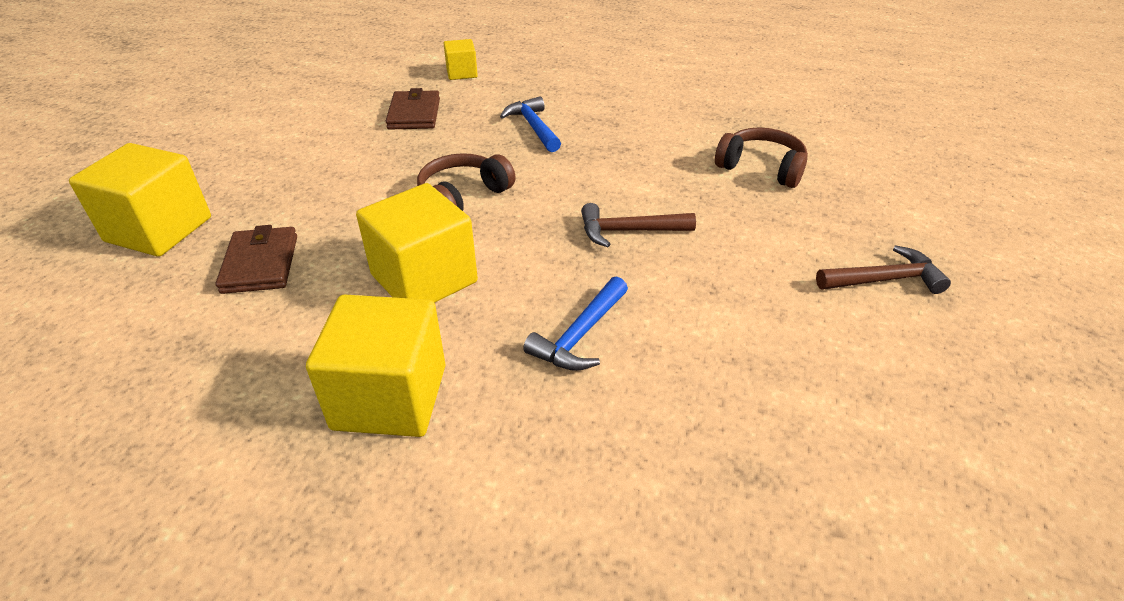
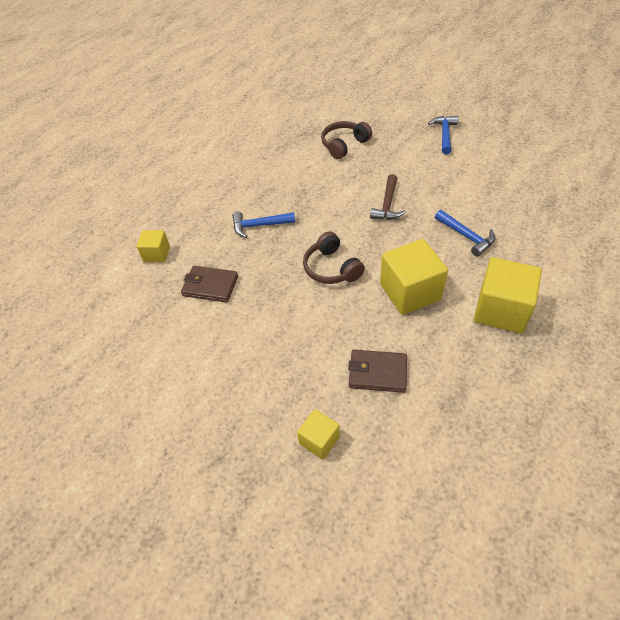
camera: 70 degrees left, 10 degrees up
(159, 229) = (319, 440): yellow cube -> yellow cube, size x0.54
(884, 280) = (444, 135): brown hammer -> blue hammer

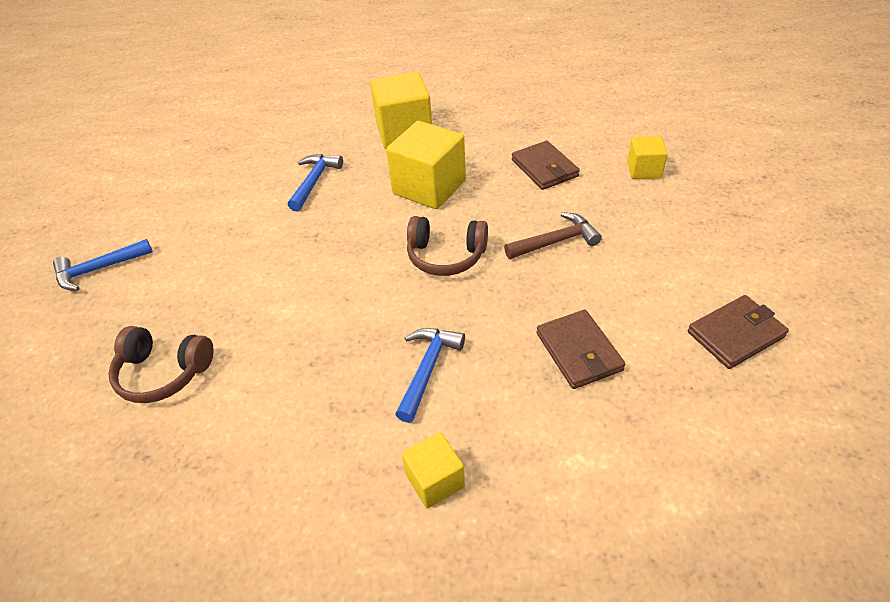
camera: 125 degrees left, 5 degrees down
(147, 362) = (735, 334): none -> brown wallet
(157, 254) = (592, 467): yellow cube -> yellow cube (435, 480)
(259, 226) = (427, 369): blue hammer -> blue hammer turned 120 degrees counterclockwise
(331, 268) = (446, 256): brown headphones -> brown headphones turned 75 degrees clockwise
(387, 204) = (294, 260): brown hammer -> brown hammer (555, 241)

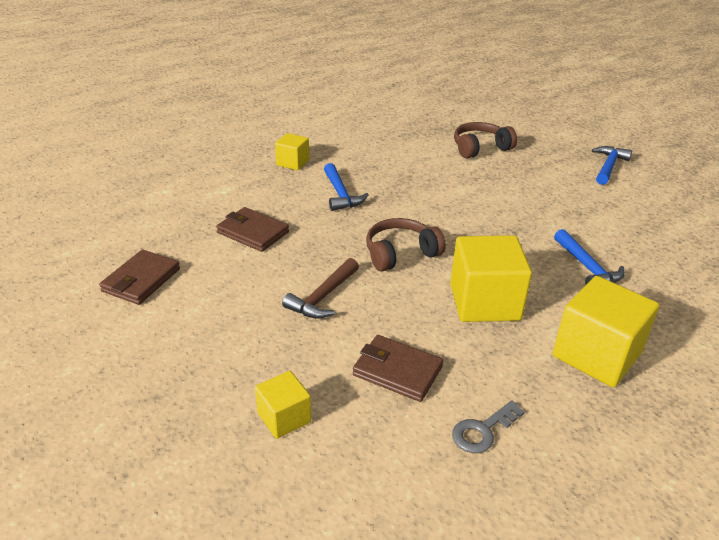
camera: 140 degrees right, 10 degrees down
(523, 124) = (482, 431): none -> grey key

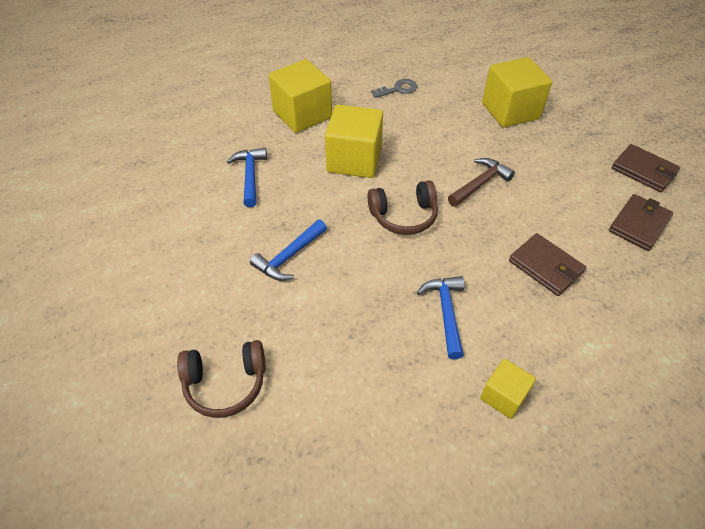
camera: 165 degrees left, 15 degrees up
(284, 417) = (510, 111): yellow cube -> yellow cube, size x1.84
(397, 371) = (436, 124): brown wallet -> brown wallet (643, 171)
(608, 166) = (93, 308): blue hammer -> blue hammer (289, 256)

